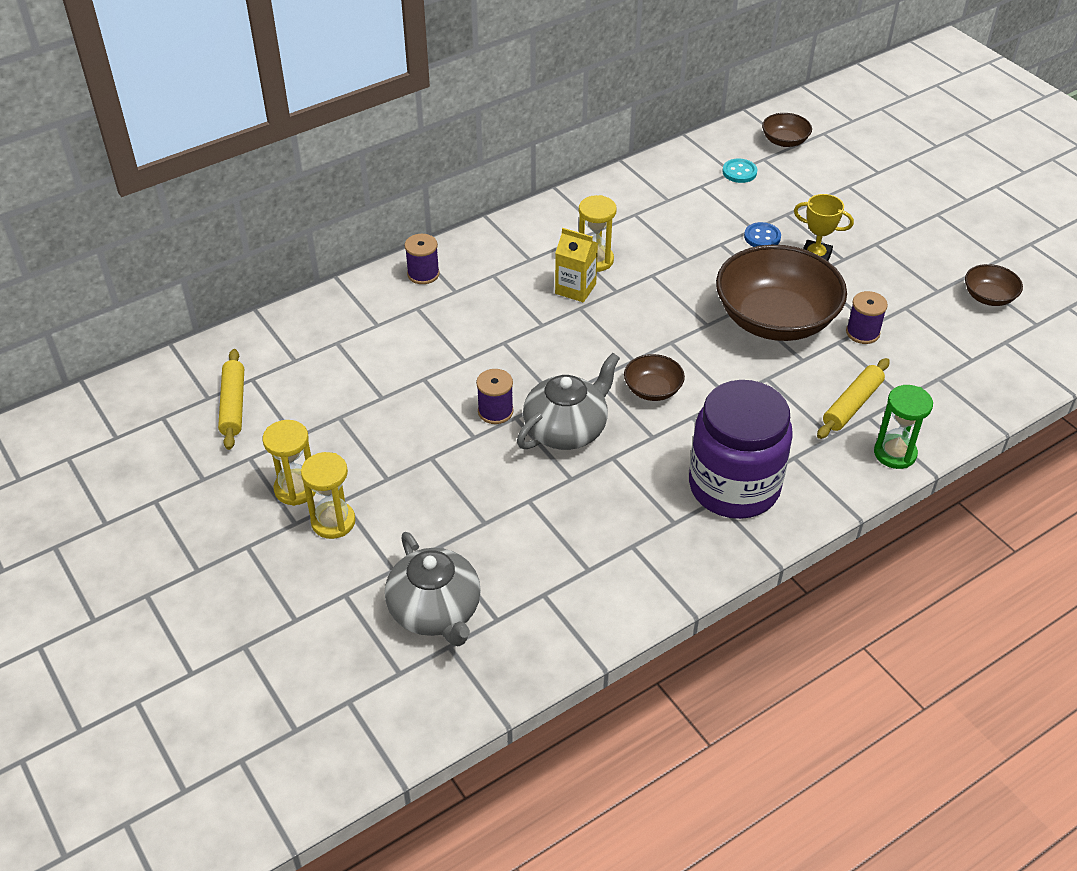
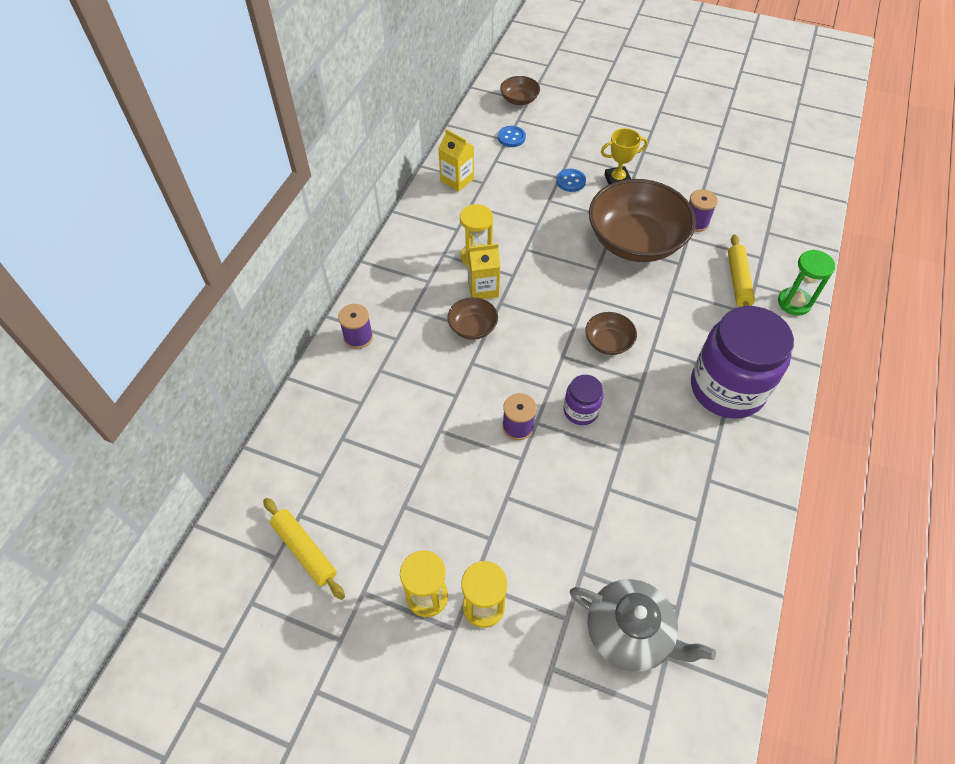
camera: 35 degrees left, 10 degrees up
(566, 429) = (580, 411): grey teapot -> purple jar
(643, 186) = (457, 180): none -> yellow carton
(739, 172) = (511, 137): turquoise button -> blue button
(989, 297) = (741, 157): brown bowl -> brown bowl (472, 327)

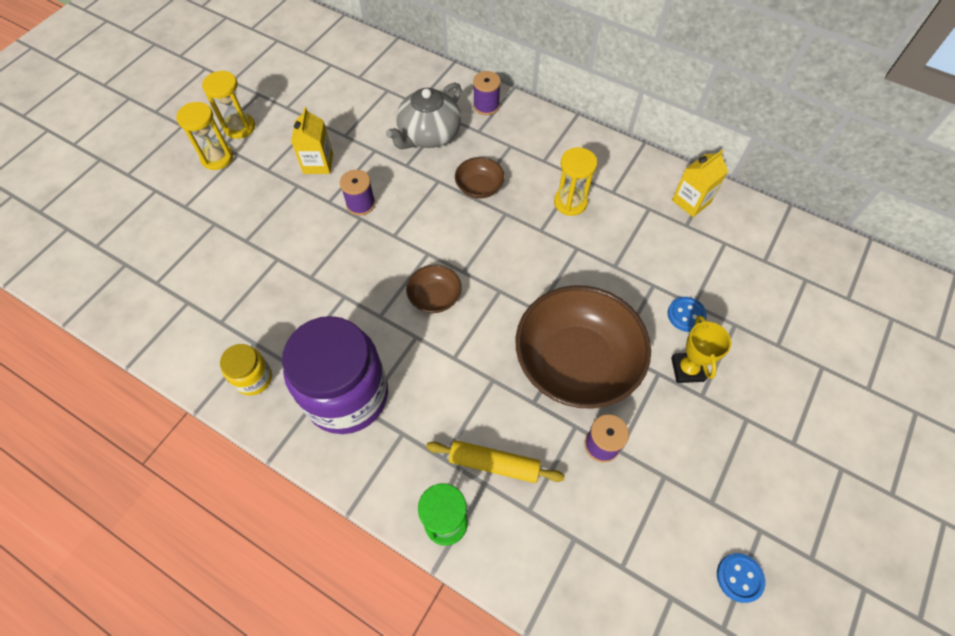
camera: 100 degrees right, 5 degrees up
(304, 550) = (302, 66): yellow rolling pin -> none
(483, 288) = (526, 202): yellow carton -> yellow carton (318, 163)
(511, 137) = (769, 266): blue button -> blue button (739, 578)
(519, 100) = (849, 288): brown bowl -> none
(580, 411) = (361, 255): purple jar -> none
(629, 632) = (154, 244): grey teapot -> grey teapot (429, 134)
(743, 468) = (253, 378): none -> yellow jar

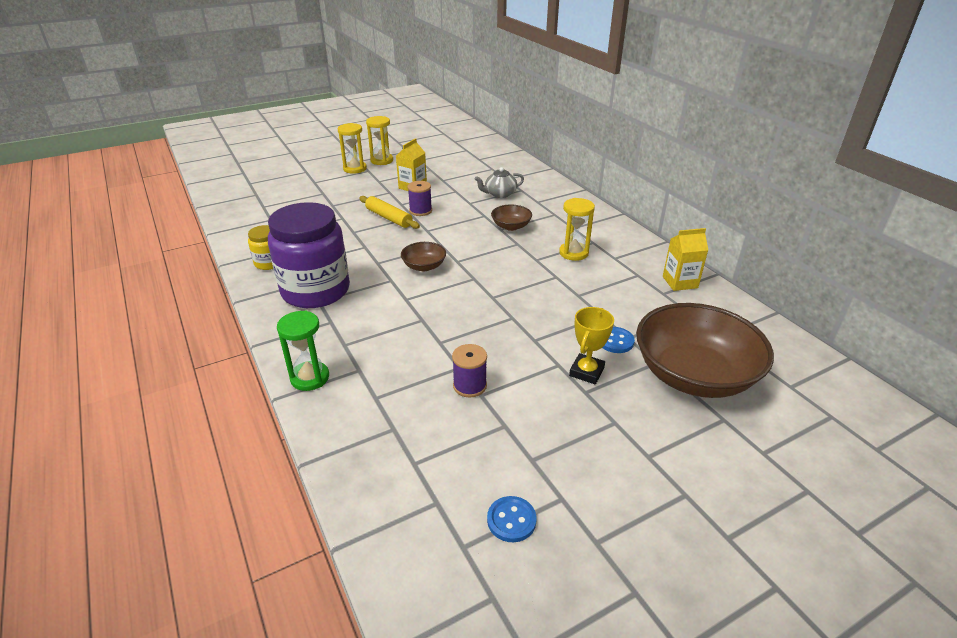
camera: 30 degrees right, 25 degrees down
(429, 134) = (500, 194): grey teapot -> grey teapot, size x0.64
(486, 106) = (555, 192): purple spool -> none
(494, 464) = (376, 362): yellow rolling pin -> yellow rolling pin (388, 218)
(576, 362) = (495, 334): brown bowl -> brown bowl (694, 375)

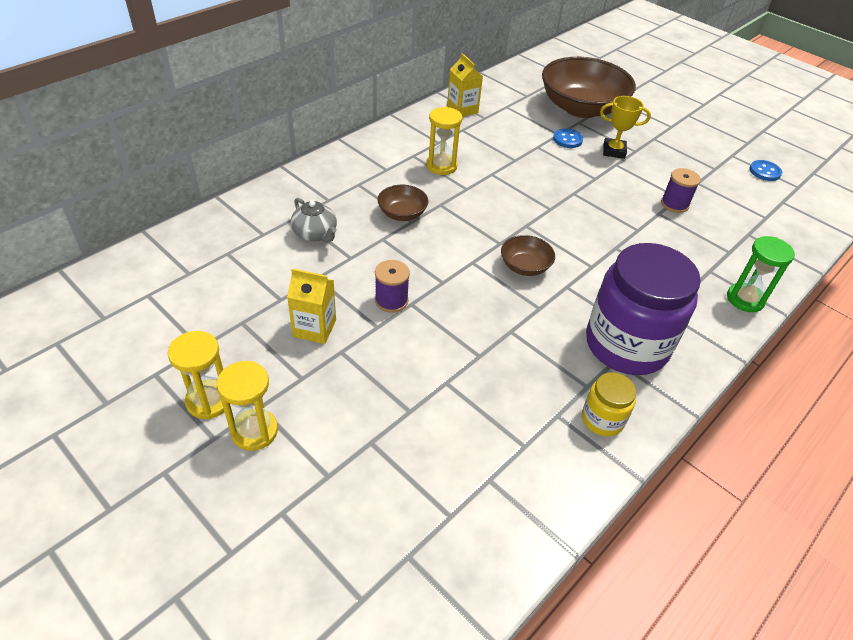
camera: 110 degrees left, 10 degrees up
(388, 218) = (425, 329): yellow rolling pin -> none

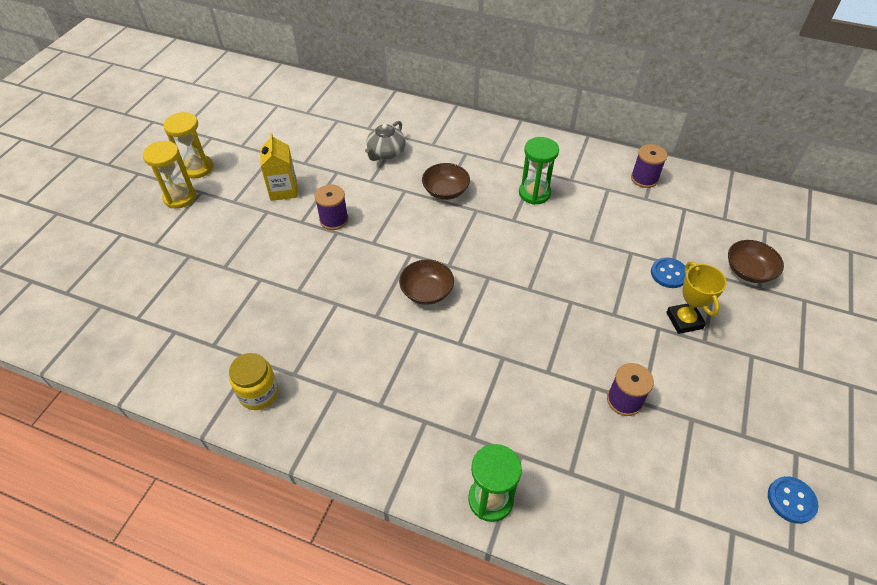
camera: 70 degrees right, 5 degrees up
(441, 166) = (534, 193): yellow hourglass -> green hourglass
(462, 109) = (644, 179): yellow carton -> purple spool
(581, 108) = (748, 271): brown bowl -> brown bowl, size x0.45
(626, 345) = (360, 394): purple jar -> none

